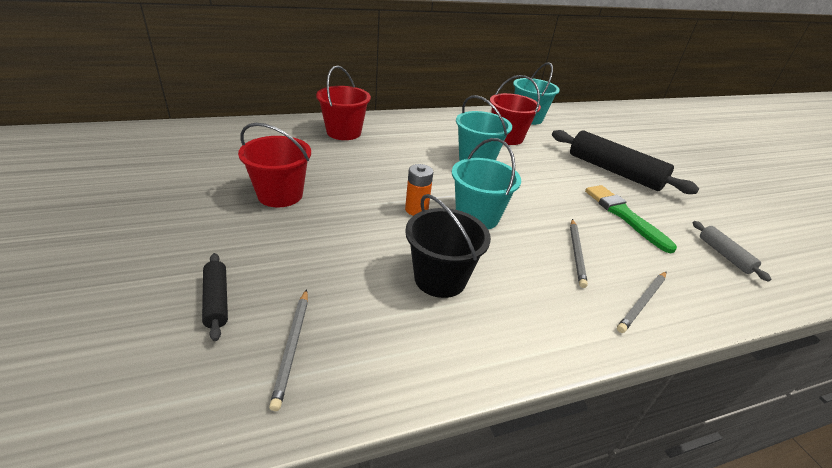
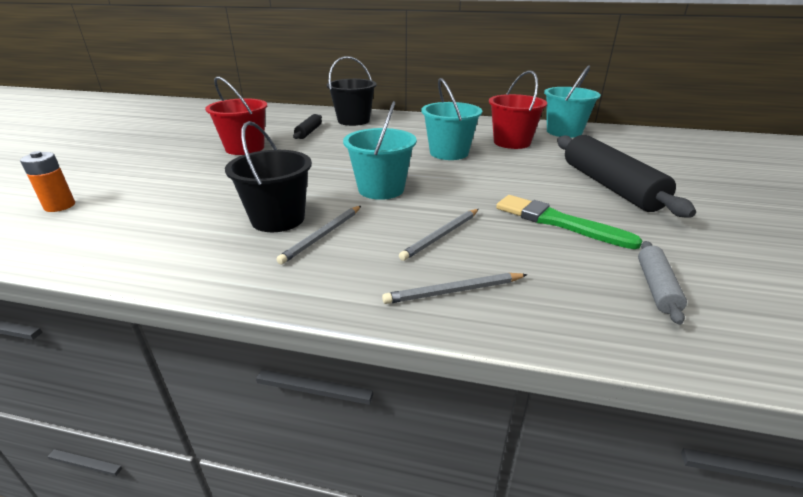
camera: 35 degrees right, 5 degrees down
(217, 300) = (116, 192): black rolling pin -> black rolling pin (309, 132)
(292, 347) = (115, 226): grey pencil -> grey pencil (323, 235)
(343, 132) = (353, 120): red bucket -> black bucket
(416, 210) = (333, 174): orange battery -> orange battery (60, 206)
(624, 216) = (558, 222): green brush -> green brush turned 60 degrees counterclockwise

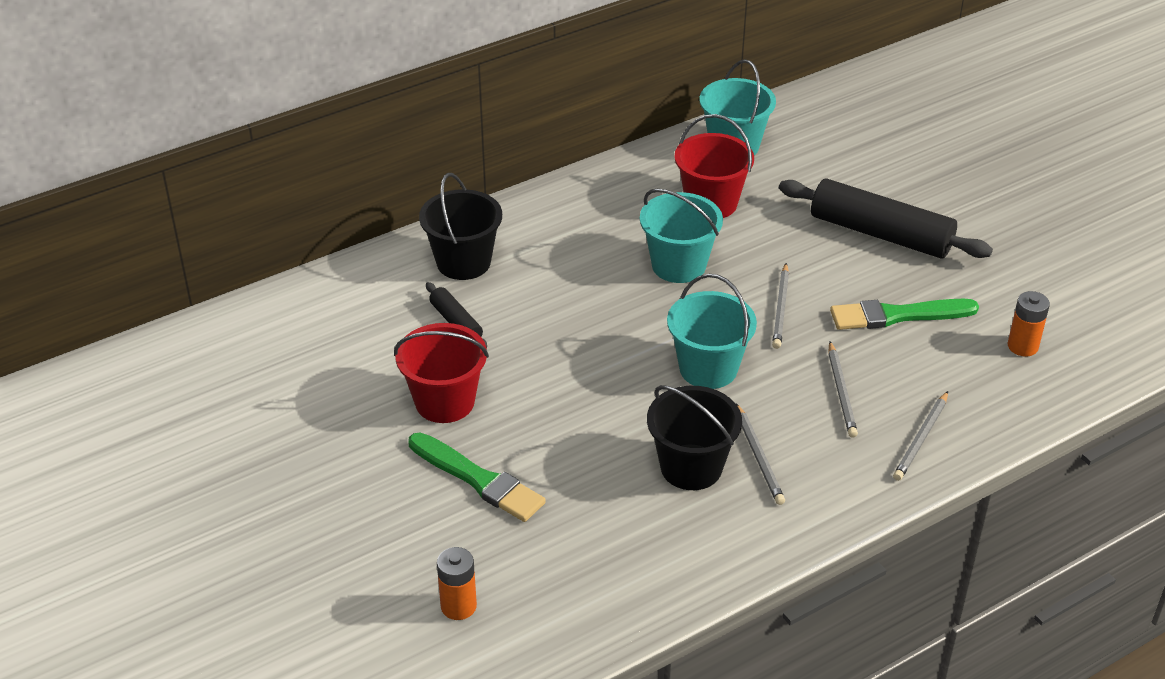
camera: 45 degrees left, 10 degrees up
(189, 173) = (478, 480): none -> green brush
(476, 187) = (781, 308): none -> grey pencil
(656, 287) = (1022, 346): grey rolling pin -> orange battery

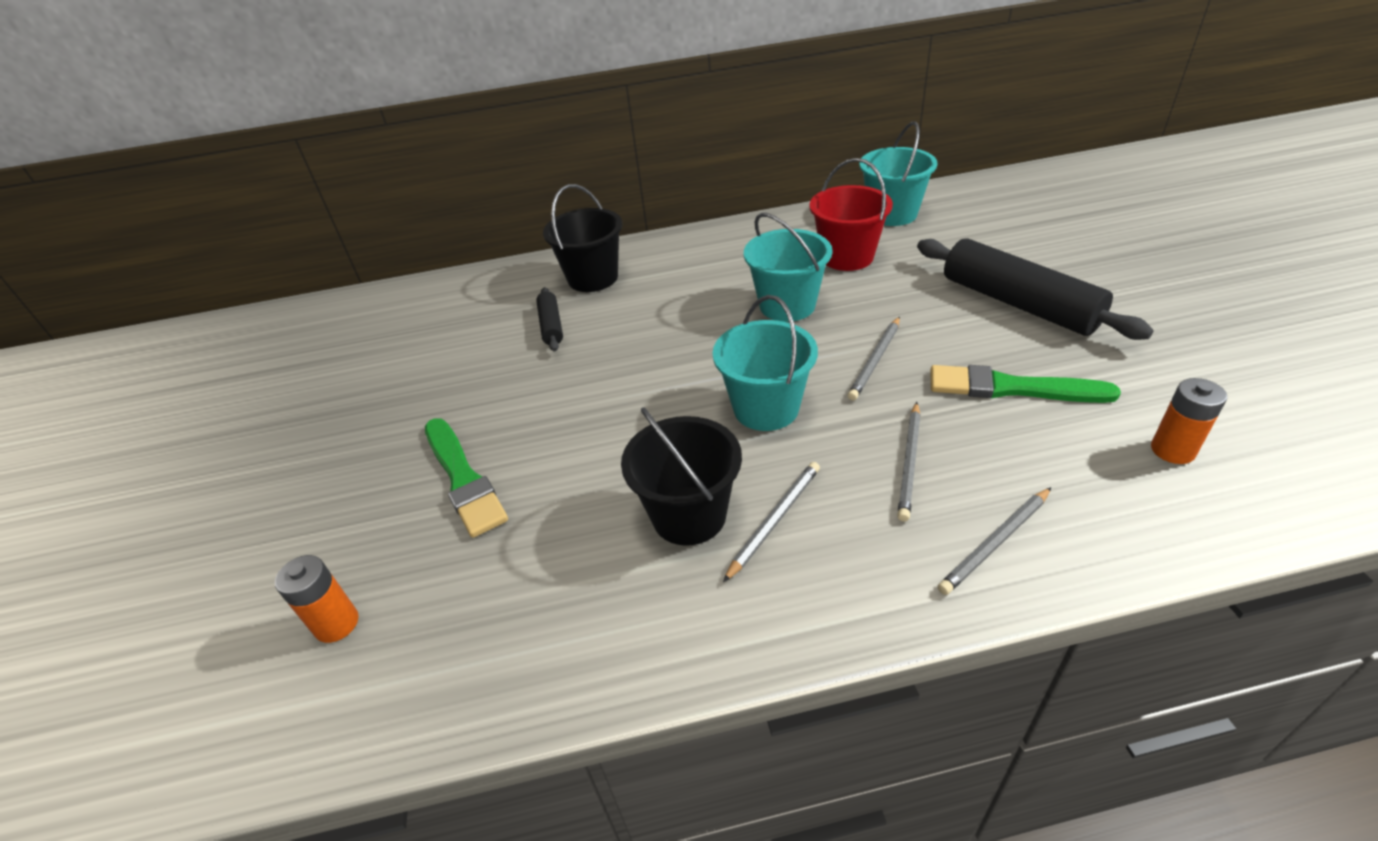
camera: 25 degrees right, 0 degrees up
(445, 402) = (490, 394): red bucket -> none
(759, 457) = (774, 520): grey pencil -> grey pencil turned 150 degrees counterclockwise

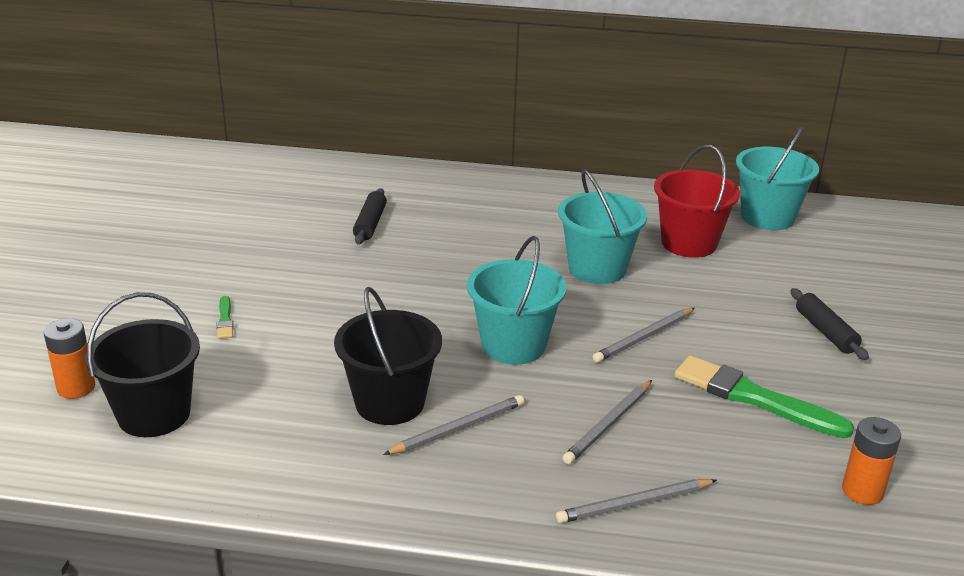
camera: 15 degrees right, 10 degrees down
(463, 479) = (225, 320): green brush -> green brush, size x0.44
(593, 278) = (433, 194): black bucket -> black bucket (154, 414)
(1018, 303) = (826, 332): black rolling pin -> black rolling pin, size x0.48

